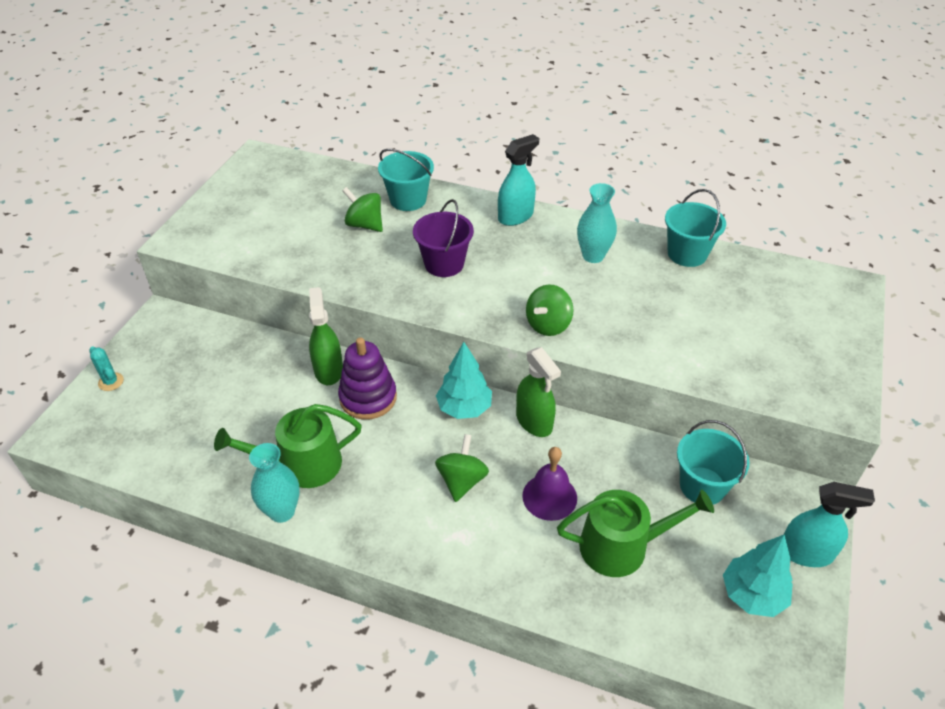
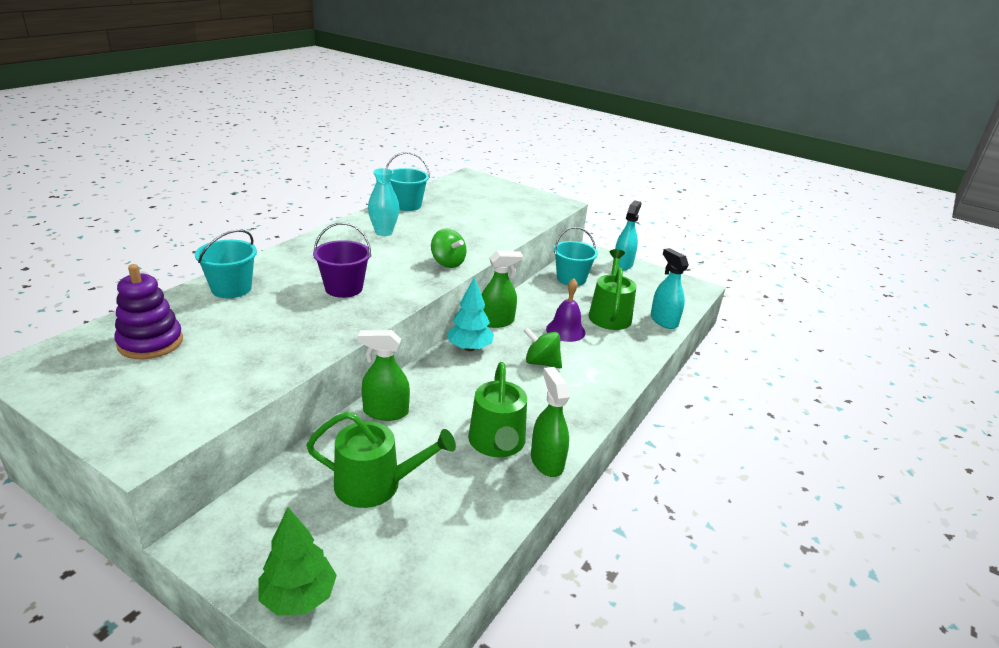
camera: 80 degrees left, 15 degrees down
(111, 382) = (298, 597): turquoise cactus -> green tree
(229, 391) = (376, 484): none -> green watering can
(282, 511) = (546, 461): turquoise vase -> green spray bottle
(365, 225) = (248, 316): green spinning top -> none
(368, 398) = (433, 394): purple stacking toy -> purple stacking toy (150, 343)
(516, 216) = (308, 248): turquoise spray bottle -> turquoise spray bottle (663, 321)
(752, 595) = (647, 285): turquoise tree -> none

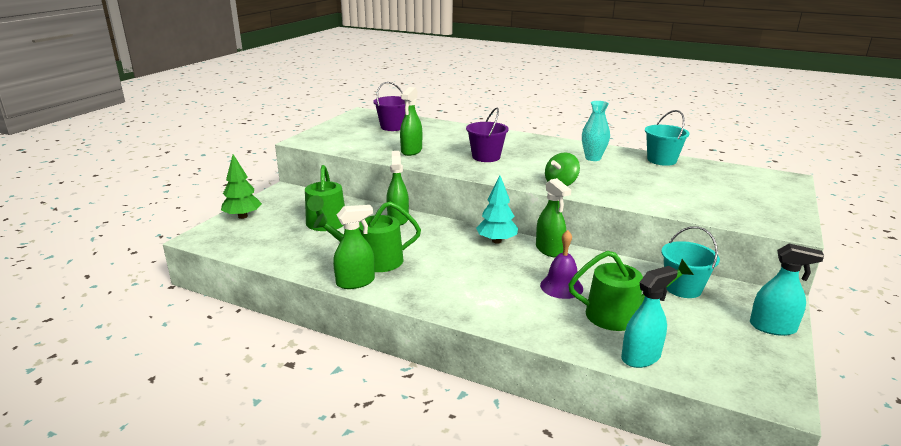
camera: 85 degrees right, 5 degrees down
(150, 343) = (393, 127): purple stacking toy -> purple bucket
(231, 289) = (462, 132): turquoise bucket -> none
(284, 338) = (411, 151): none -> green spray bottle
(541, 363) = (493, 275): green spinning top -> none

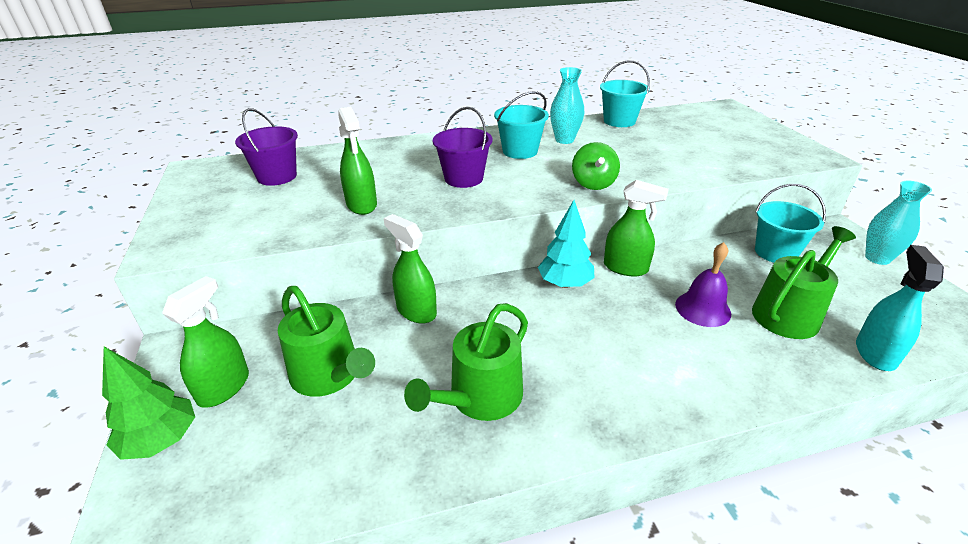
camera: 40 degrees left, 10 degrees up
(355, 282) = (509, 451): green spray bottle -> green spray bottle (224, 387)
(548, 155) = (520, 151): none -> turquoise bucket
(772, 327) = (877, 258): turquoise spray bottle -> turquoise vase

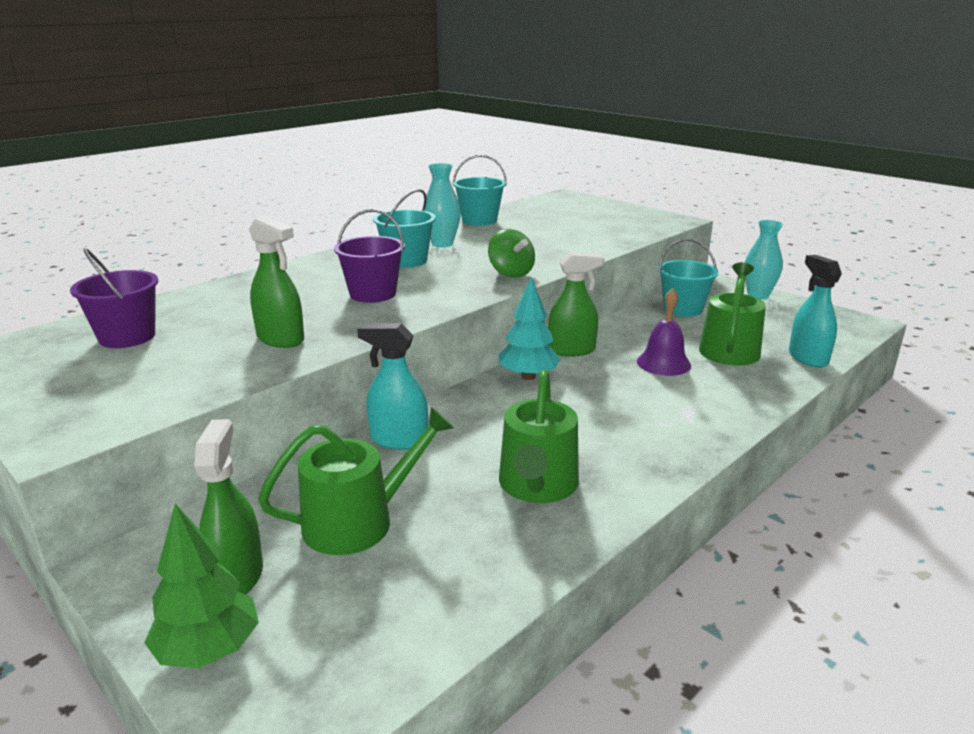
camera: 30 degrees left, 10 degrees down
(329, 375) = (358, 521): green watering can -> green watering can turned 45 degrees counterclockwise
(416, 311) = (398, 440): green spray bottle -> turquoise spray bottle

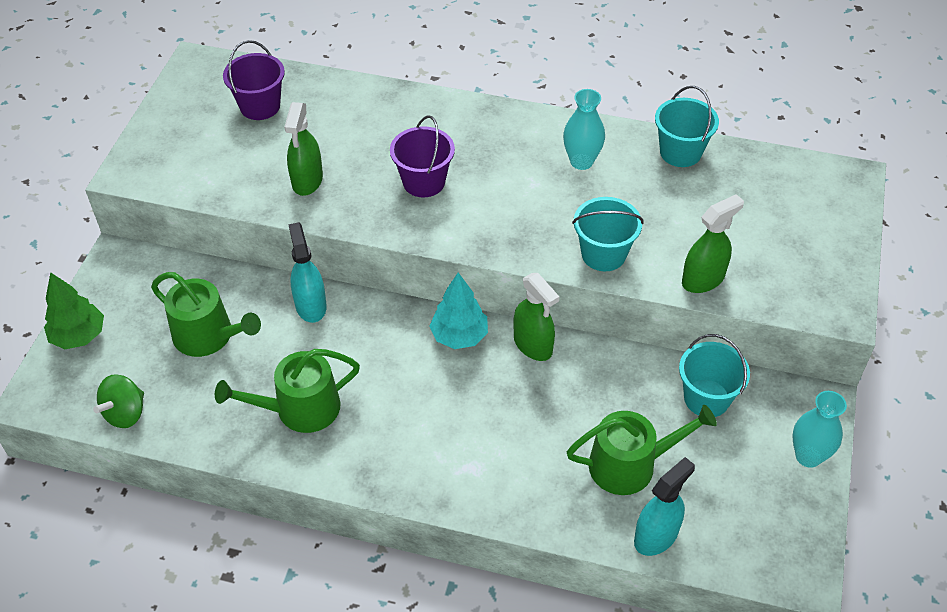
camera: 60 degrees right, 25 degrees up
(237, 576) = (134, 311): green spray bottle -> green spray bottle (703, 279)
(406, 261) = (516, 161): turquoise bucket -> turquoise bucket (603, 254)
(511, 273) = (540, 244): green spinning top -> green spinning top (125, 413)
(663, 363) = (555, 421): purple bell -> none

